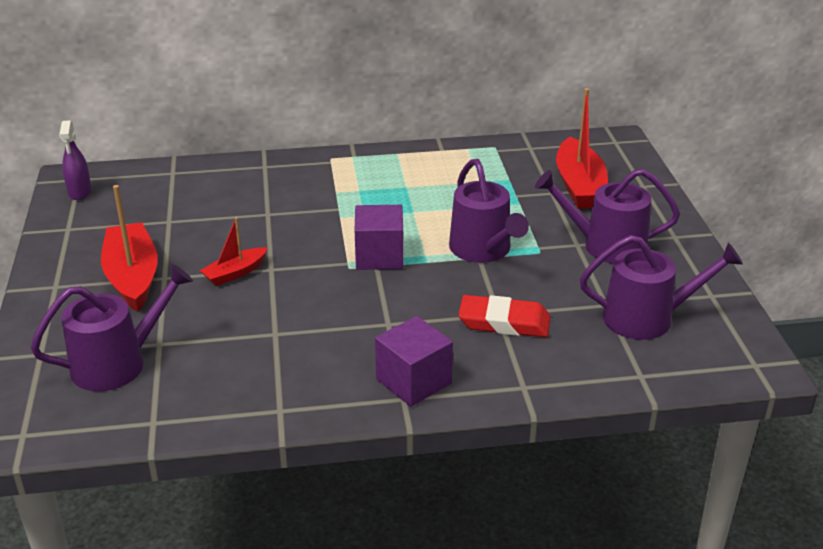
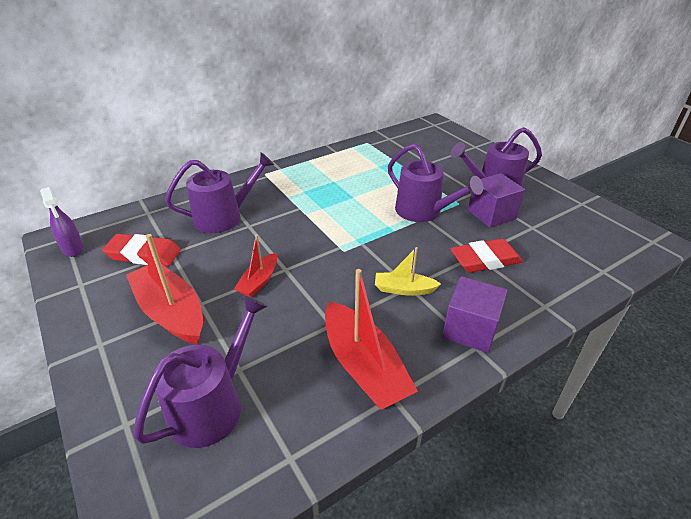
camera: 25 degrees left, 5 degrees up
(142, 215) = (144, 254): none -> red eraser
(379, 256) = (358, 235): purple cube -> purple cube (491, 214)
(379, 324) = (404, 289): none -> yellow boat
(579, 186) = (440, 155): red boat -> red boat (364, 366)
(646, 318) = (564, 229): purple watering can -> purple watering can (223, 217)

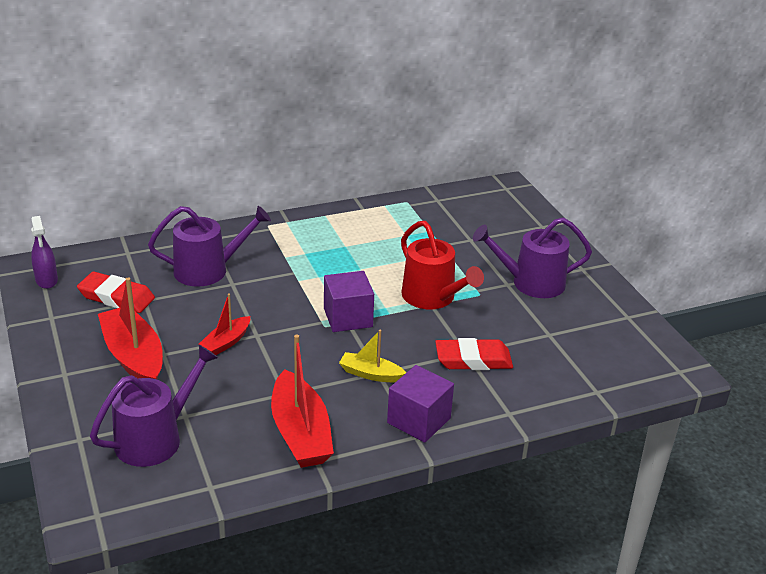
camera: 10 degrees right, 5 degrees down
(423, 211) = (432, 297): purple watering can -> red watering can
(491, 214) = (510, 313): purple cube -> purple cube (348, 317)

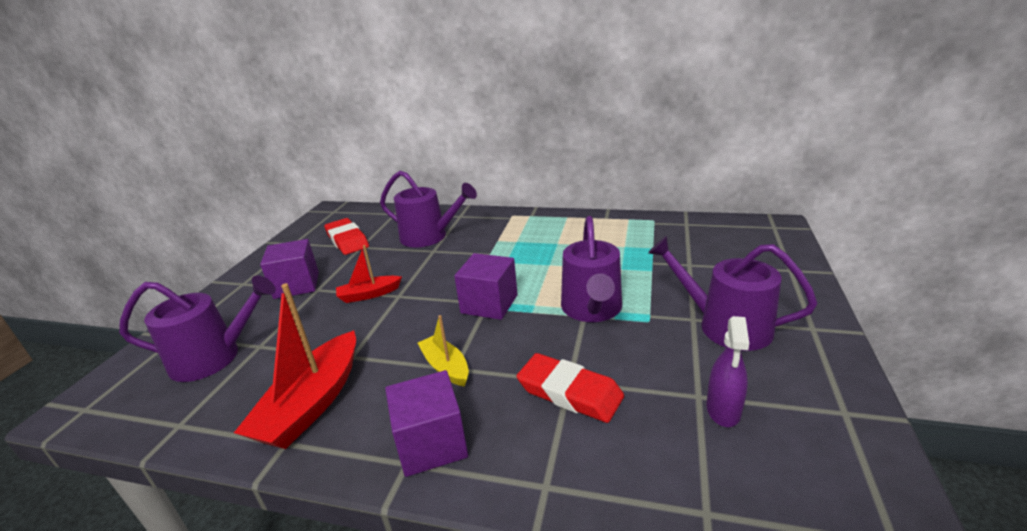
camera: 40 degrees right, 5 degrees down
(46, 280) = (325, 220): purple spray bottle -> purple spray bottle (723, 410)
(133, 357) = (296, 285): red boat -> purple cube
(432, 297) = (592, 309): red watering can -> purple watering can

